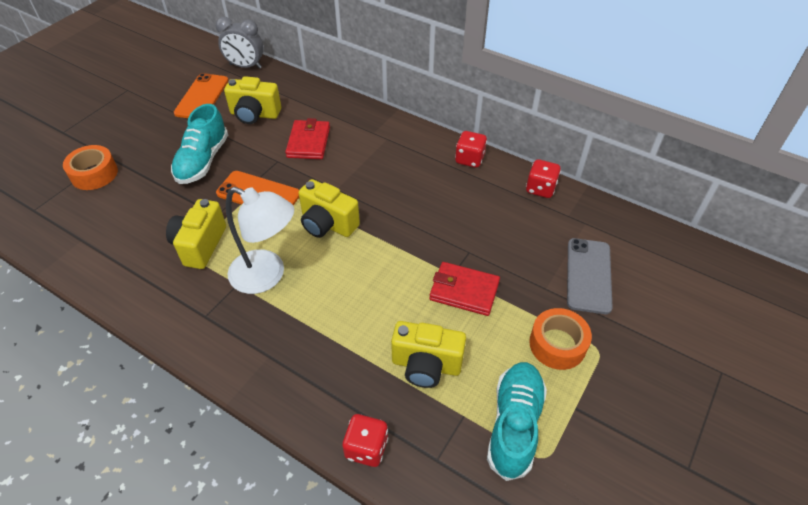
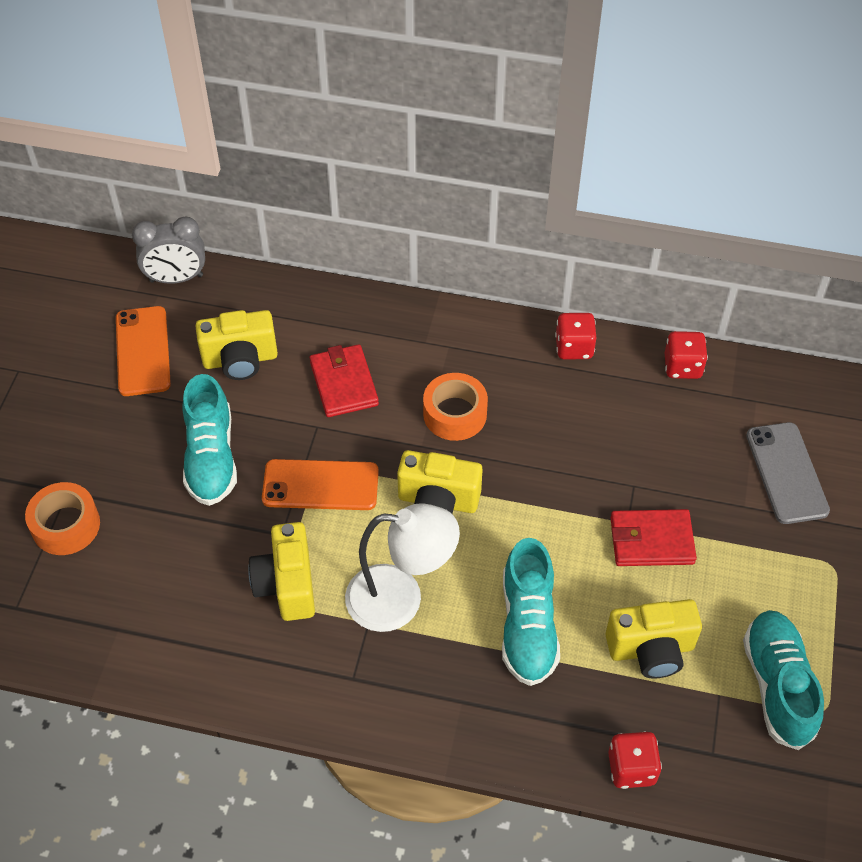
camera: 20 degrees left, 5 degrees up
(344, 320) = (528, 626): none -> turquoise shoe
(557, 344) = (785, 574): orange tape -> orange tape (455, 414)

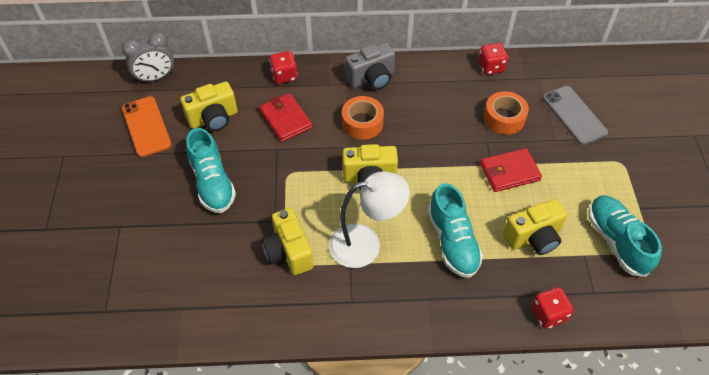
camera: 15 degrees left, 0 degrees up
(66, 525) = (125, 248): orange tape -> orange tape (504, 118)
(320, 485) = (290, 184): orange phone -> none
(491, 346) = (371, 78): none -> grey camera
(574, 347) = (422, 69): red dice -> red dice (284, 76)

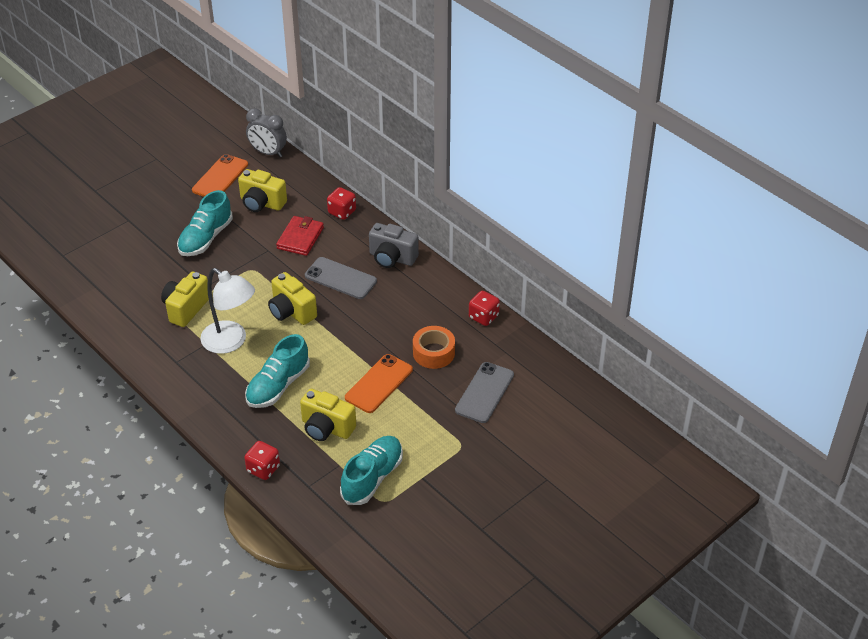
camera: 50 degrees right, 10 degrees down
(362, 123) = (340, 278): orange tape -> grey phone
(509, 172) = (379, 384): red wallet -> orange phone

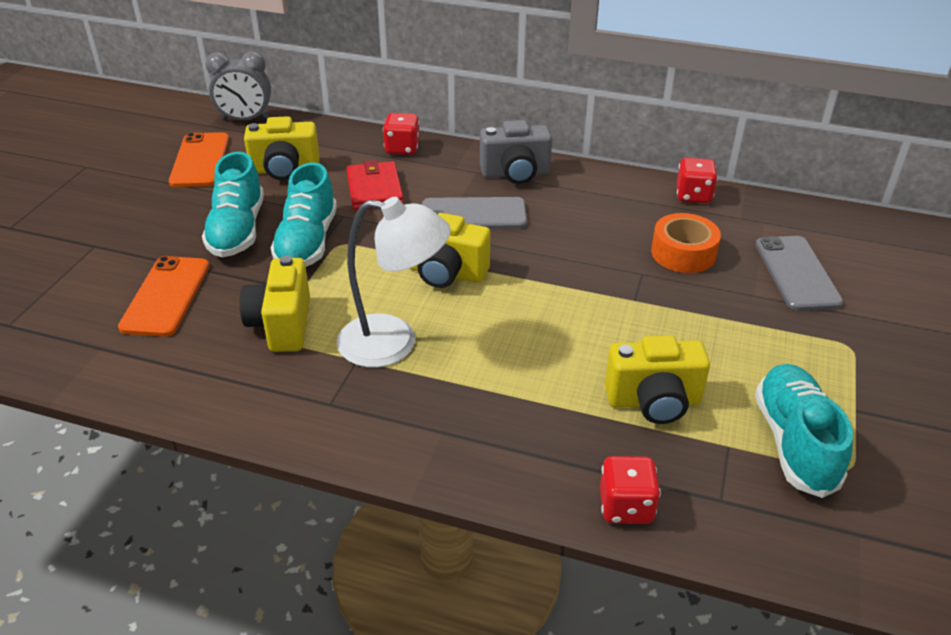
camera: 30 degrees left, 5 degrees down
(278, 386) = (523, 373): turquoise shoe -> turquoise shoe (307, 242)
(379, 384) = (658, 315): orange phone -> orange phone (166, 296)

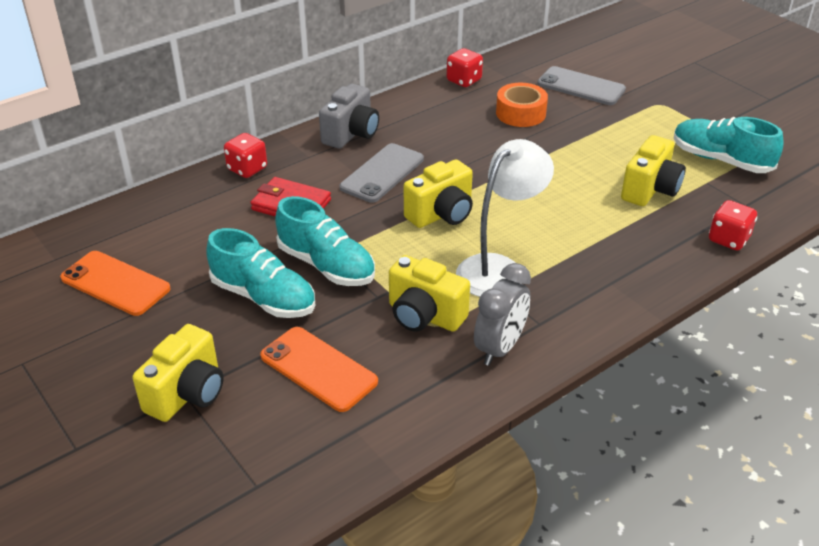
camera: 55 degrees left, 0 degrees up
(245, 120) = (77, 233): grey clock -> grey clock (500, 348)
(285, 170) = (199, 240): yellow camera -> yellow camera (187, 393)

